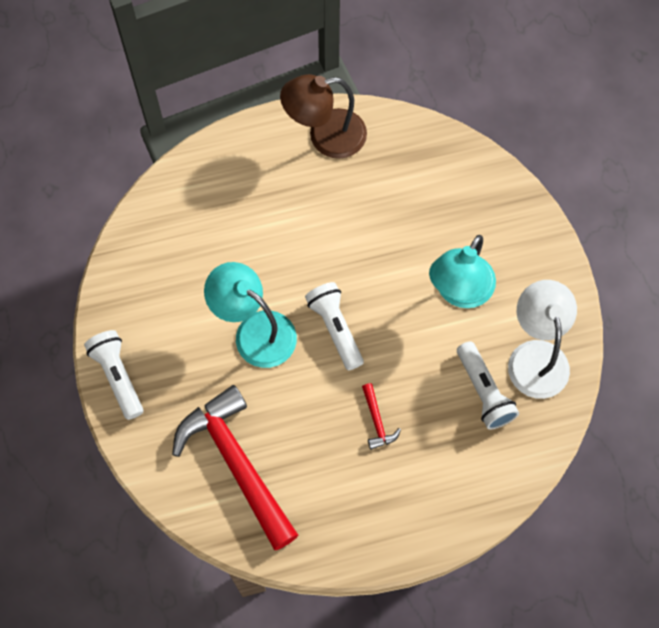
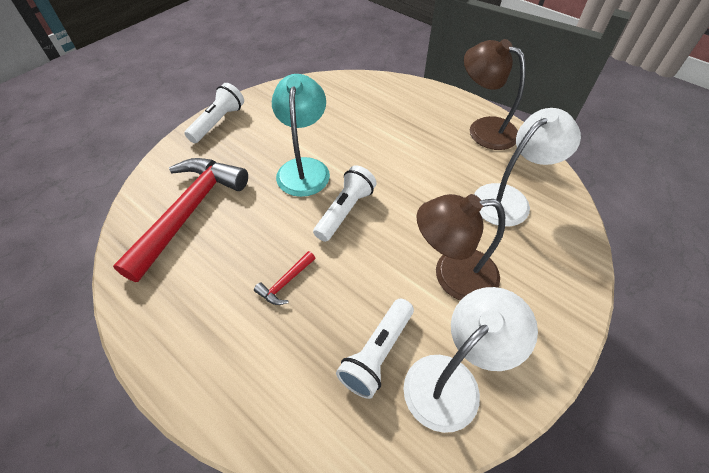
camera: 55 degrees right, 15 degrees down
(420, 188) = (509, 199): none -> white lamp
(459, 292) = (452, 275): turquoise lamp -> brown lamp

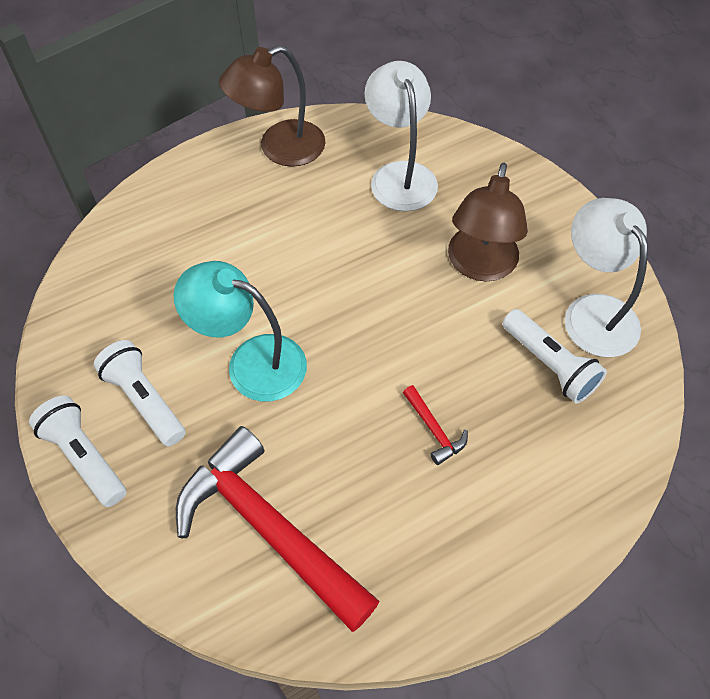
camera: 70 degrees left, 5 degrees up
(345, 211) = (349, 337): white flashlight -> white flashlight (144, 400)

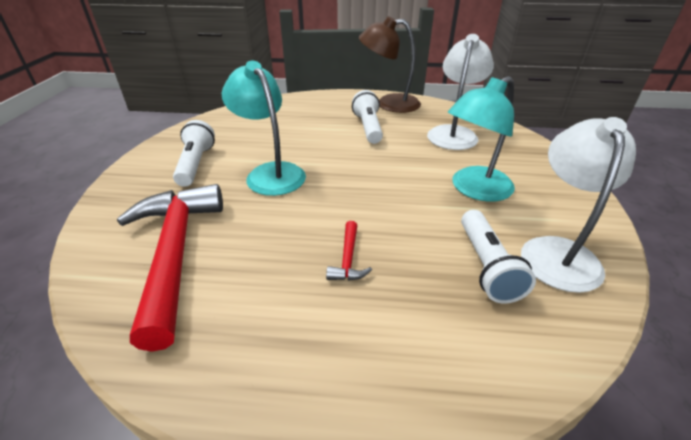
camera: 35 degrees right, 20 degrees down
(84, 457) = (137, 172): white flashlight -> white flashlight (368, 128)
(480, 266) = (474, 189): brown lamp -> turquoise lamp

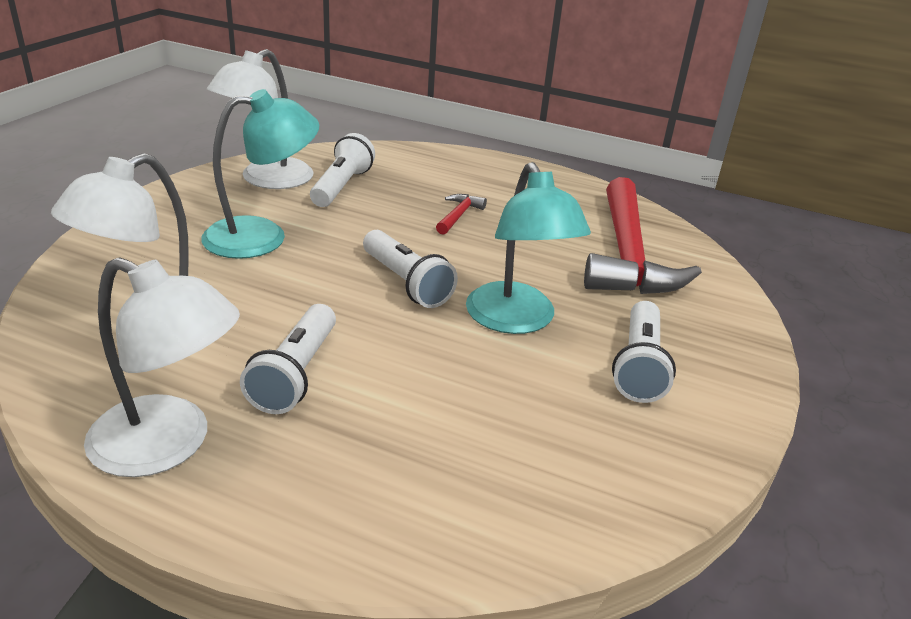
camera: 165 degrees left, 5 degrees down
(350, 180) = (406, 283): none -> white flashlight
(389, 103) = (169, 445): brown lamp -> white lamp

